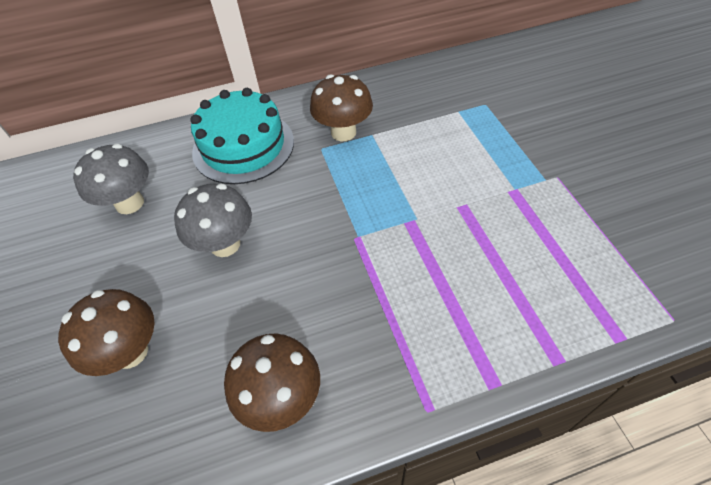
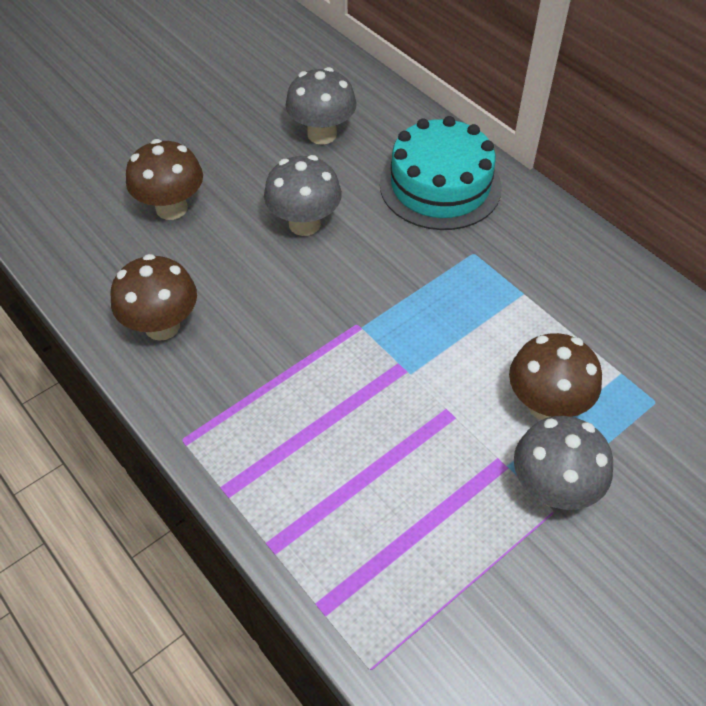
camera: 65 degrees right, 0 degrees up
(343, 132) = (511, 265): brown mushroom -> brown mushroom (546, 405)
(539, 172) = (552, 489): none -> grey mushroom

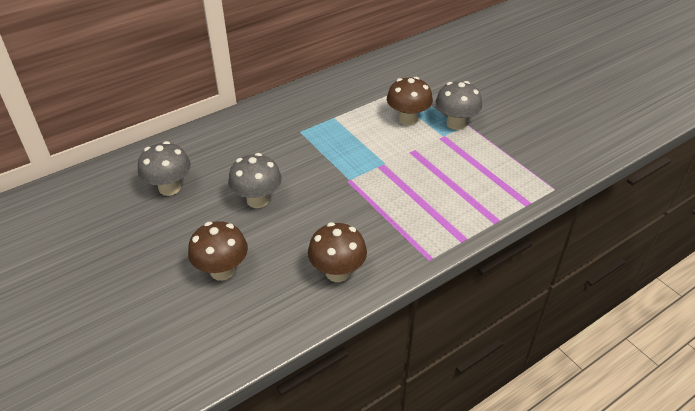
camera: 85 degrees left, 10 degrees down
(440, 186) = (240, 139): turquoise cake -> none

